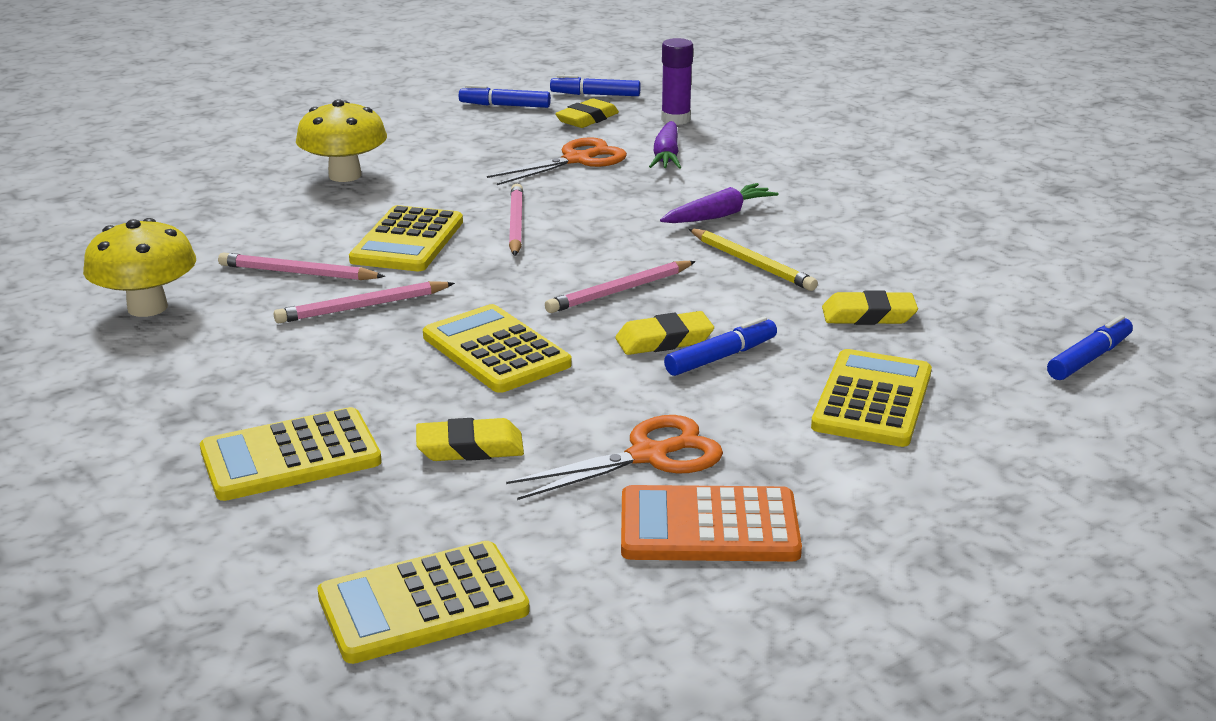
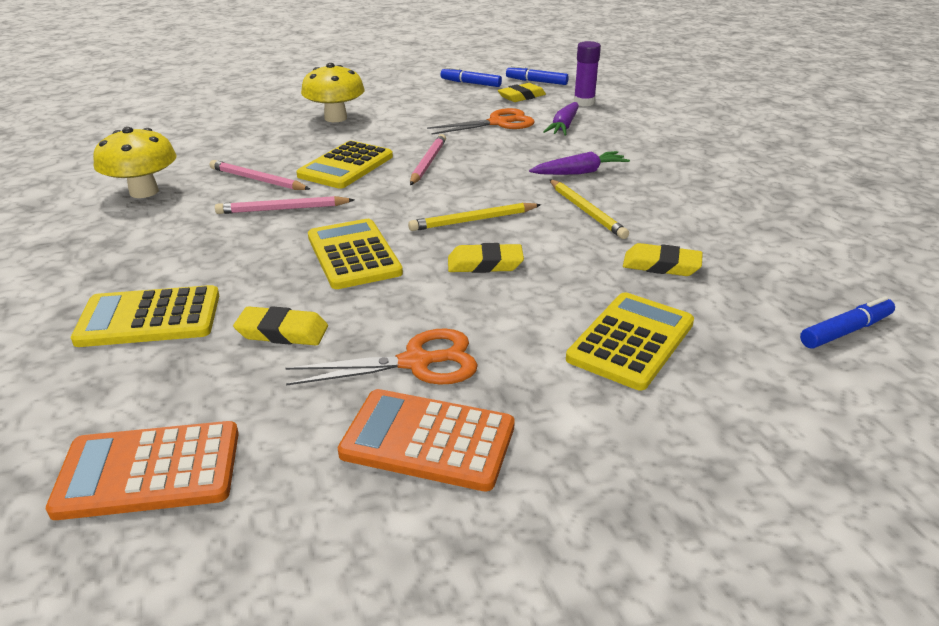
camera: 15 degrees right, 5 degrees up
(423, 604) = (149, 471): yellow calculator -> orange calculator
(619, 291) = (473, 220): pink pencil -> yellow pencil
(721, 357) = (522, 284): blue marker -> none

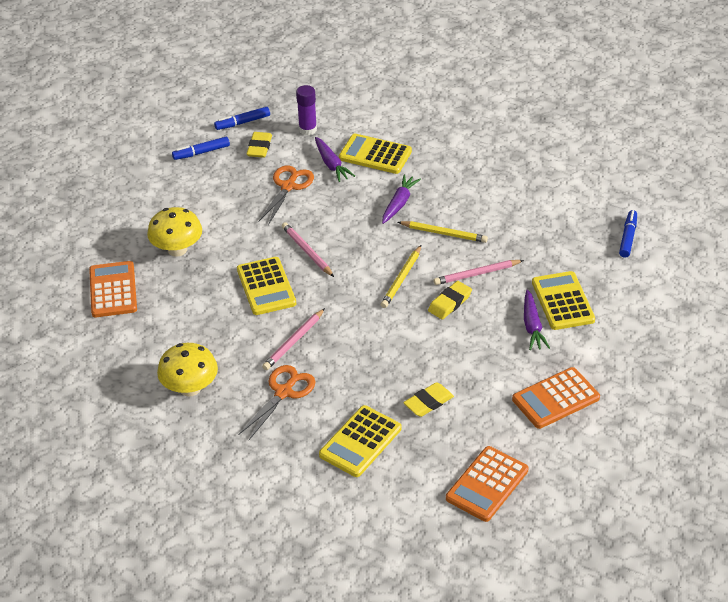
camera: 45 degrees left, 10 degrees up
(244, 117) = (113, 290): none -> orange calculator
(257, 179) = (236, 333): pink pencil -> pink pencil (476, 274)
(353, 255) = (383, 342): yellow calculator -> yellow calculator (375, 155)
(416, 362) = (502, 373): orange scissors -> orange scissors (284, 392)
(543, 340) = (532, 326): none -> purple carrot
(661, 265) = (522, 248): yellow eraser -> none

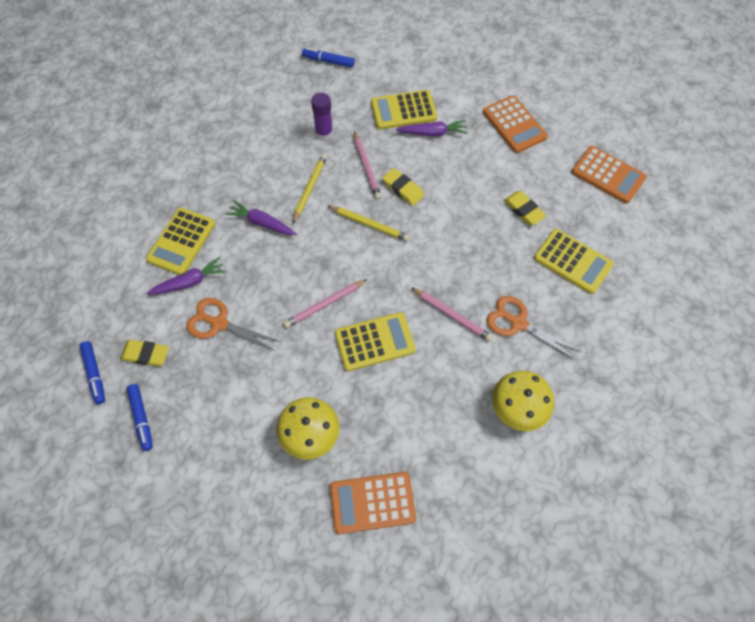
camera: 90 degrees left, 20 degrees up
(307, 129) = (124, 305): purple glue stick -> purple glue stick (324, 133)

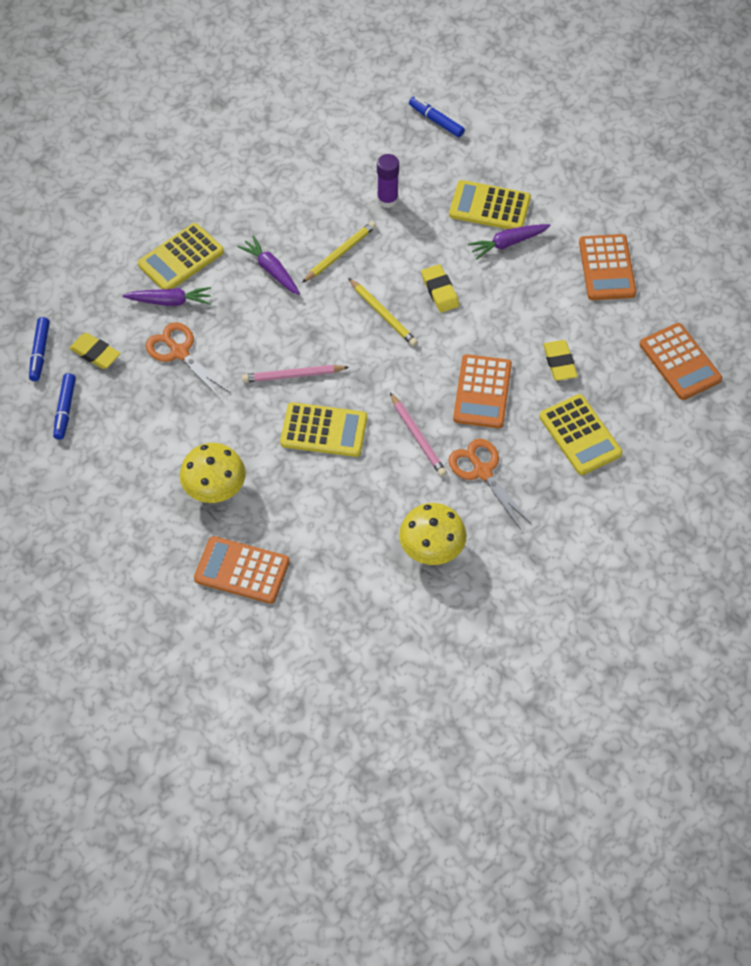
camera: 25 degrees right, 5 degrees down
(366, 167) = (413, 253): pink pencil -> none
(432, 133) = (508, 243): purple carrot -> purple carrot turned 135 degrees clockwise
(480, 257) = (482, 392): none -> orange calculator

